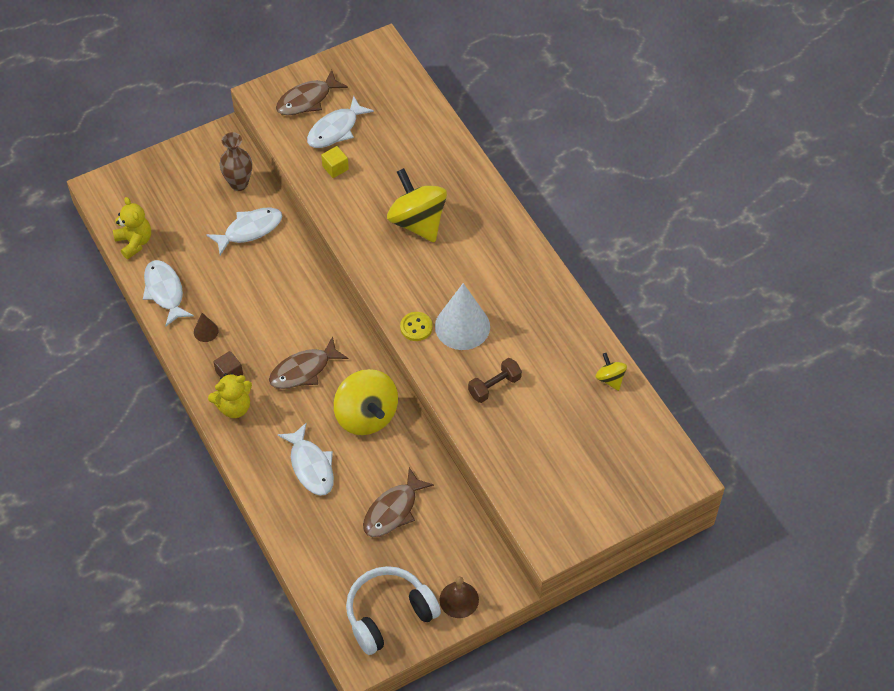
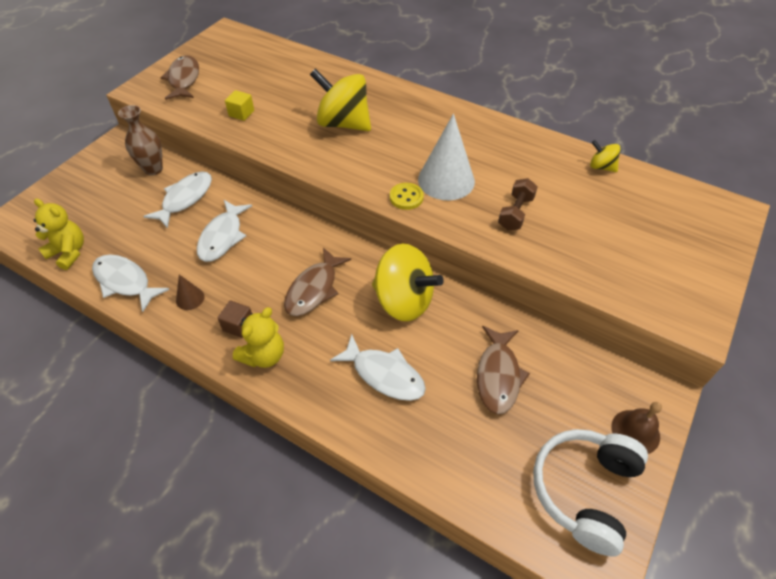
camera: 30 degrees left, 5 degrees down
(307, 100) = (184, 79): brown fish -> brown fish turned 150 degrees clockwise
(335, 129) = (223, 89): white fish -> white fish (222, 237)

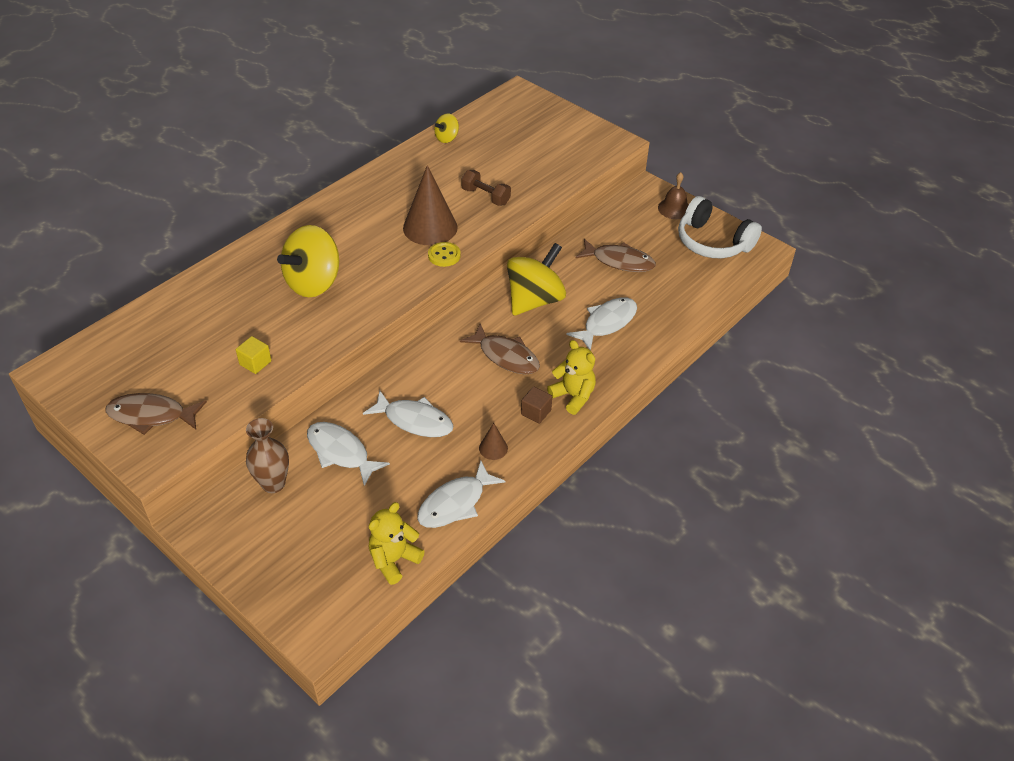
camera: 80 degrees left, 5 degrees down
(446, 180) = (430, 227): white cone -> brown cone

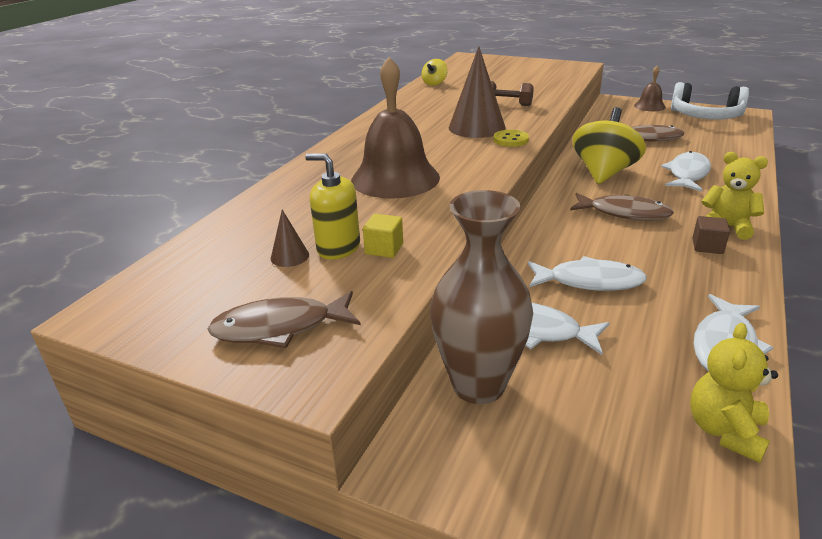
camera: 15 degrees left, 15 degrees down
(225, 353) = (338, 248): none -> yellow soap dispenser
(273, 484) = (478, 385): brown vase -> brown vase, size x1.56
(313, 283) = (395, 178): yellow spinning top -> brown bell
(493, 448) = (702, 285): brown cone -> brown cone (289, 256)

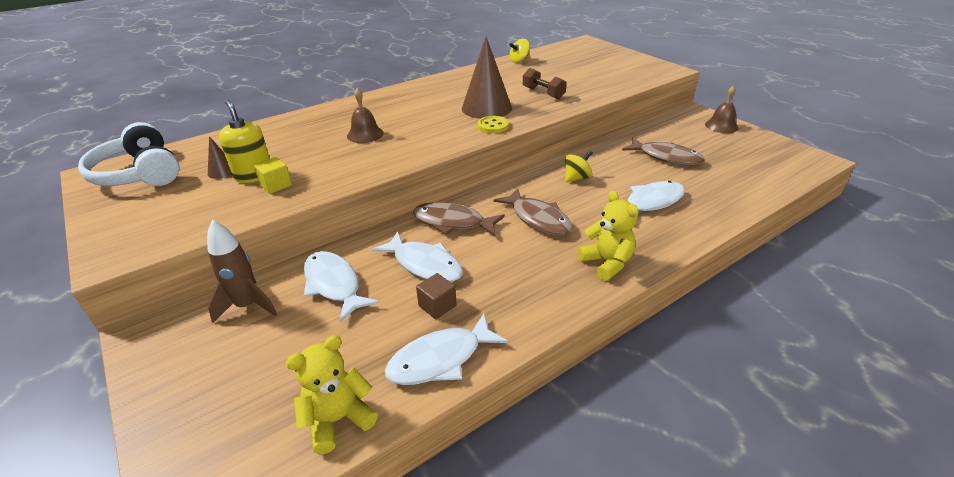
camera: 30 degrees right, 5 degrees up
(280, 328) = (148, 216): brown fish -> brown fish (453, 222)
(395, 178) = (365, 134): brown bell -> brown bell, size x0.50
(478, 385) = (248, 306): brown vase -> brown rocket
(604, 173) = (577, 178): yellow spinning top -> yellow spinning top, size x0.48
(705, 117) = (763, 151): white headphones -> white headphones (140, 173)
(707, 246) = (561, 273): brown cube -> brown cube (437, 306)

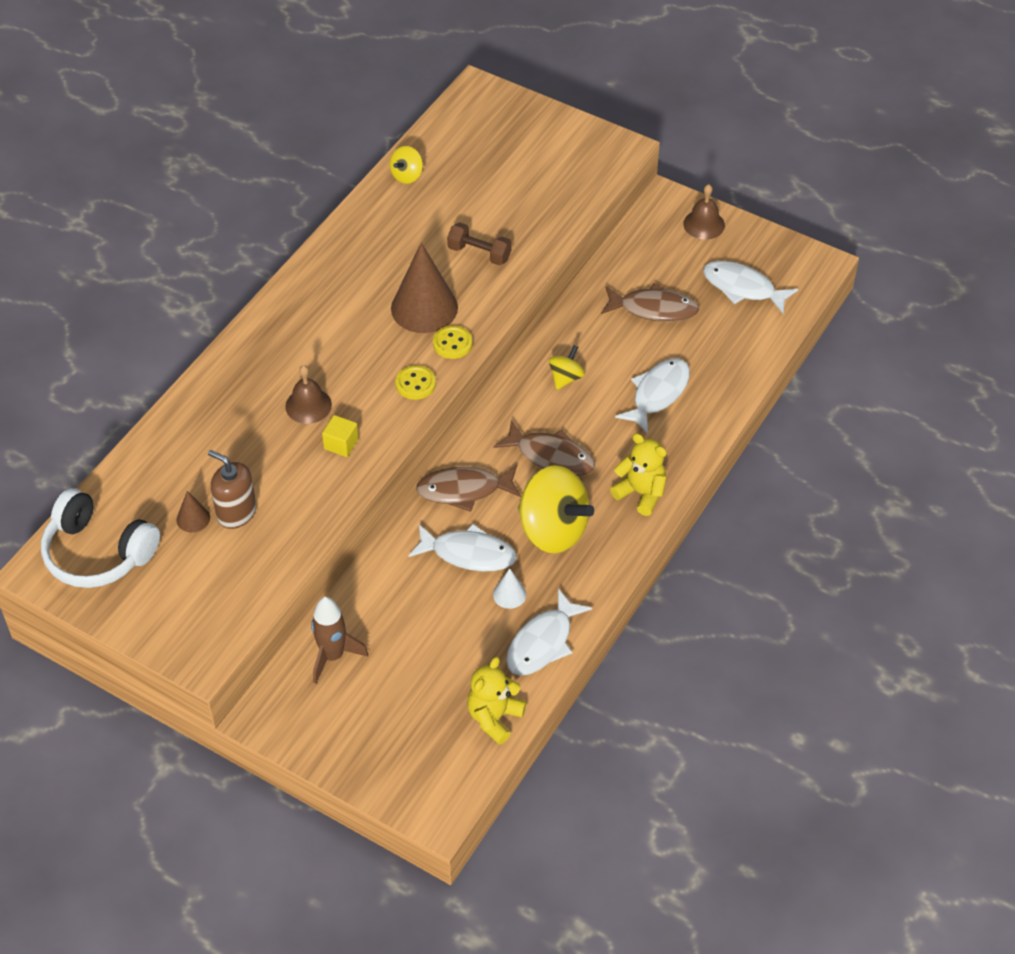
camera: 25 degrees left, 15 degrees up
(254, 175) = (236, 513): yellow soap dispenser -> brown soap dispenser
(276, 185) = (276, 519): yellow cube -> yellow cube (341, 444)
(334, 284) = (396, 606): white fish -> white fish (742, 288)
(437, 306) = (509, 594): brown cube -> white cone
(449, 139) = (415, 384): none -> yellow button
(509, 268) = (553, 530): none -> yellow spinning top

